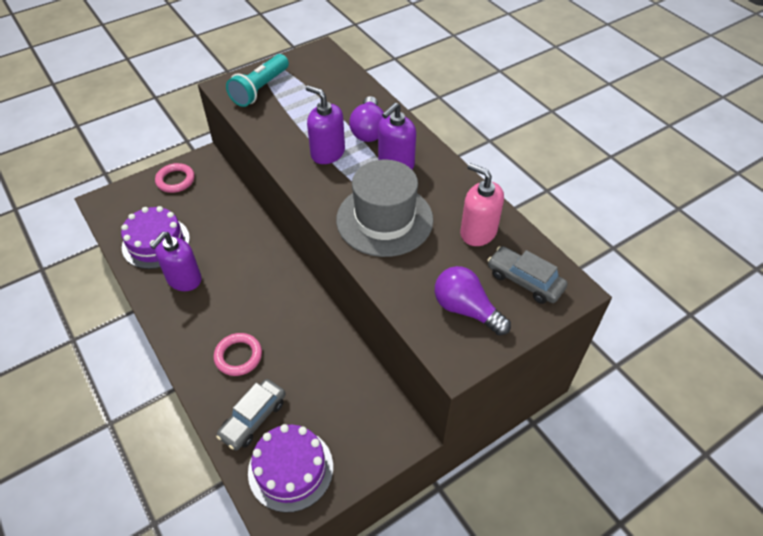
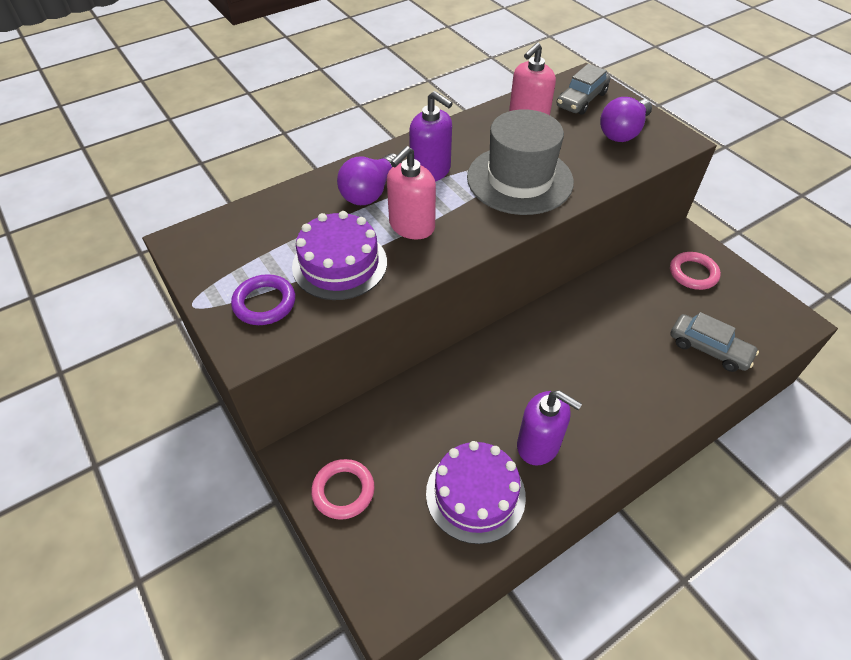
camera: 90 degrees left, 0 degrees up
(238, 356) = (639, 370): pink ring -> pink ring (693, 273)
(260, 89) = (264, 303): turquoise flashlight -> purple ring
(290, 469) = (749, 315): purple cake -> purple cake (339, 264)
(327, 153) = (411, 226): purple soap dispenser -> pink soap dispenser
(368, 130) = (370, 192): purple light bulb -> purple light bulb turned 120 degrees clockwise

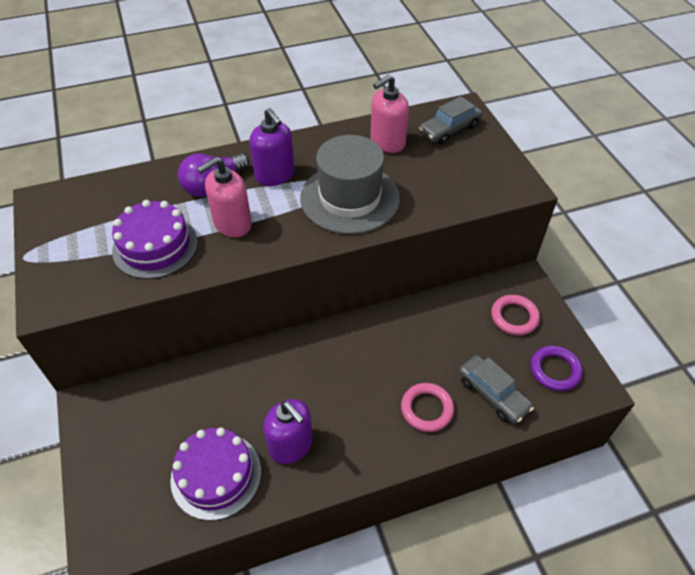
camera: 15 degrees right, 0 degrees up
(264, 303) = (78, 268): purple ring -> purple ring (555, 370)
(343, 491) = (109, 443): pink ring -> pink ring (427, 409)
(623, 132) = (471, 169): purple light bulb -> none

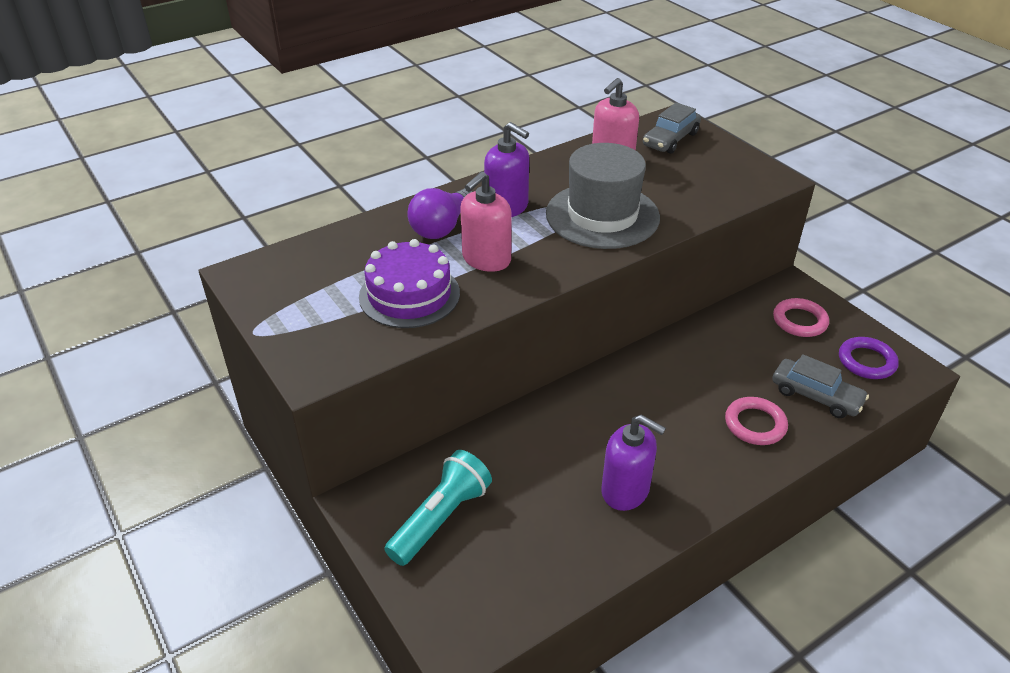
camera: 15 degrees left, 10 degrees down
(139, 433) = (440, 518): none -> turquoise flashlight
(216, 475) = (555, 539): purple cake -> none

